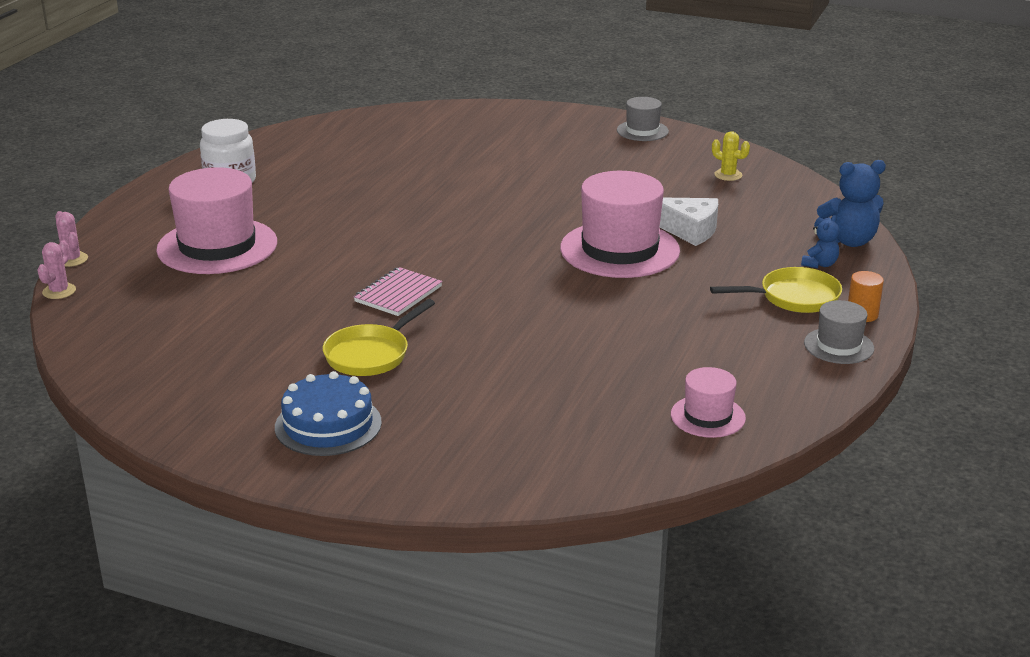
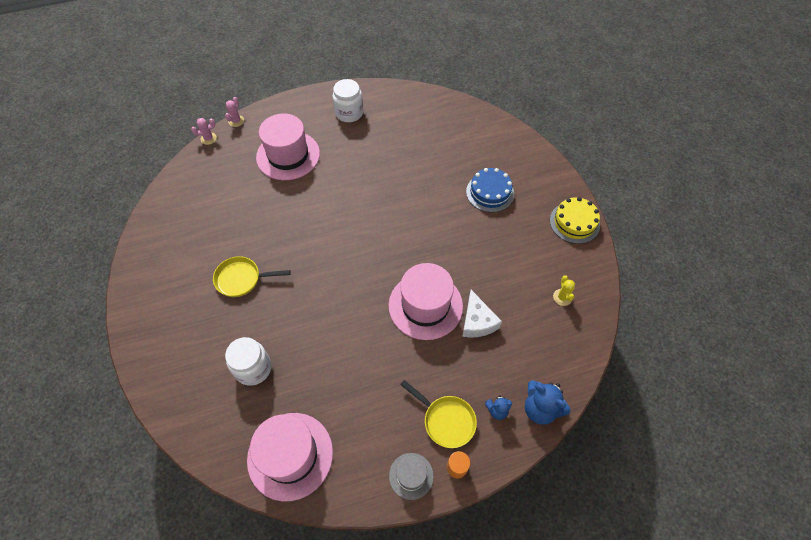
camera: 50 degrees right, 30 degrees up
(328, 425) = (174, 307): blue cake -> blue cake (490, 192)
(398, 294) = (302, 249): pink notebook -> none
(535, 397) = (253, 368): none -> white jar
(642, 131) = (574, 222): grey hat -> yellow cake
(708, 416) = (290, 455): pink hat -> pink hat, size x1.95

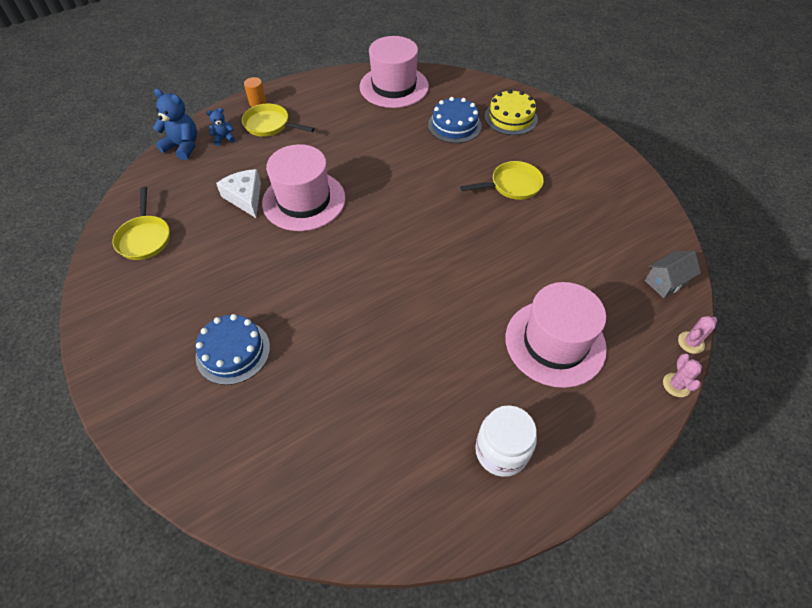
camera: 165 degrees right, 5 degrees down
(190, 175) = (666, 282): none -> grey house
(253, 368) = (454, 125): white jar -> blue cake
(411, 476) = (294, 93): grey hat -> none
(562, 297) = (145, 238): yellow cactus -> yellow pan
(574, 222) = (109, 332): yellow cake -> yellow cake (510, 118)

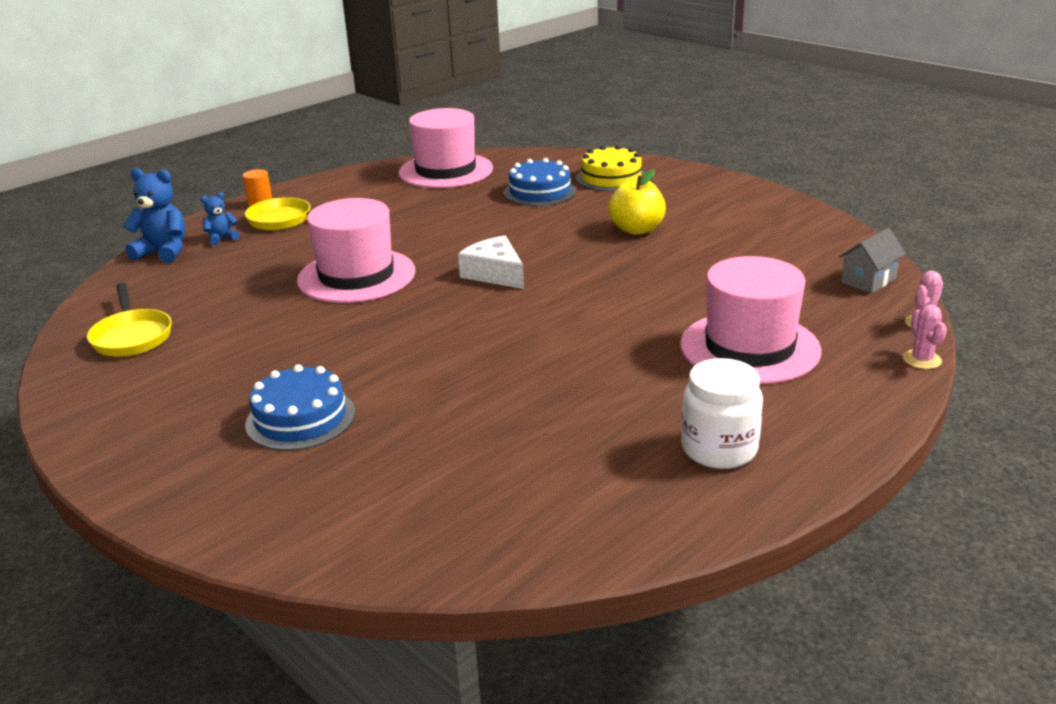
camera: 10 degrees left, 25 degrees down
(245, 197) = (270, 283): white cheese -> white cheese (495, 274)
(512, 185) = (636, 229): yellow pan -> yellow apple

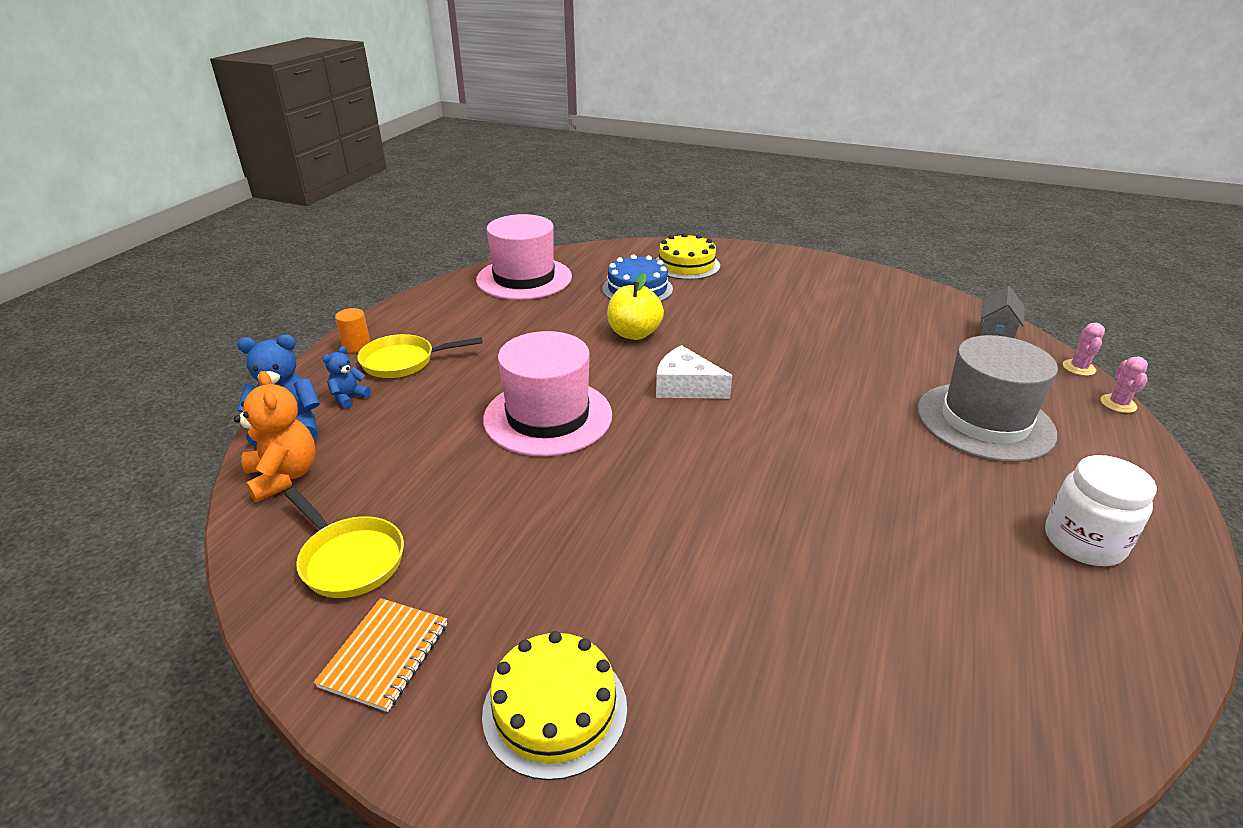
camera: 25 degrees left, 5 degrees up
(106, 392) = (385, 655): none -> orange notebook
(134, 280) = (284, 476): none -> orange teddy bear
(180, 444) = (555, 709): none -> yellow cake
(300, 418) = (663, 623): blue cake -> none
(636, 229) = (763, 315): yellow apple -> yellow apple (634, 334)
(749, 347) = (984, 421): pink hat -> grey hat
(922, 360) = (1118, 404): pink cactus -> pink cactus turned 45 degrees clockwise

